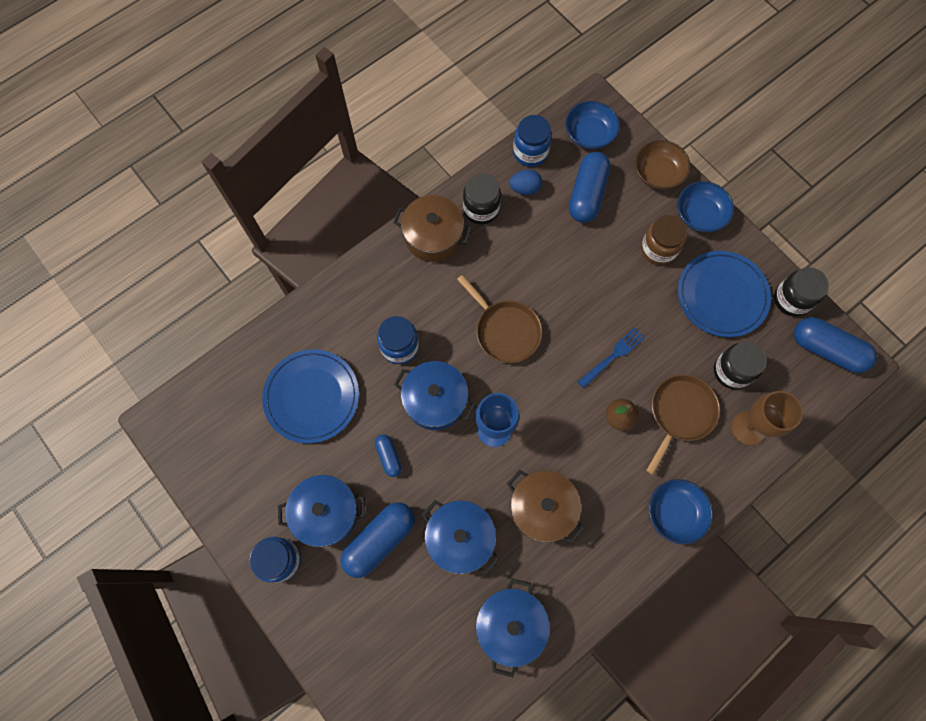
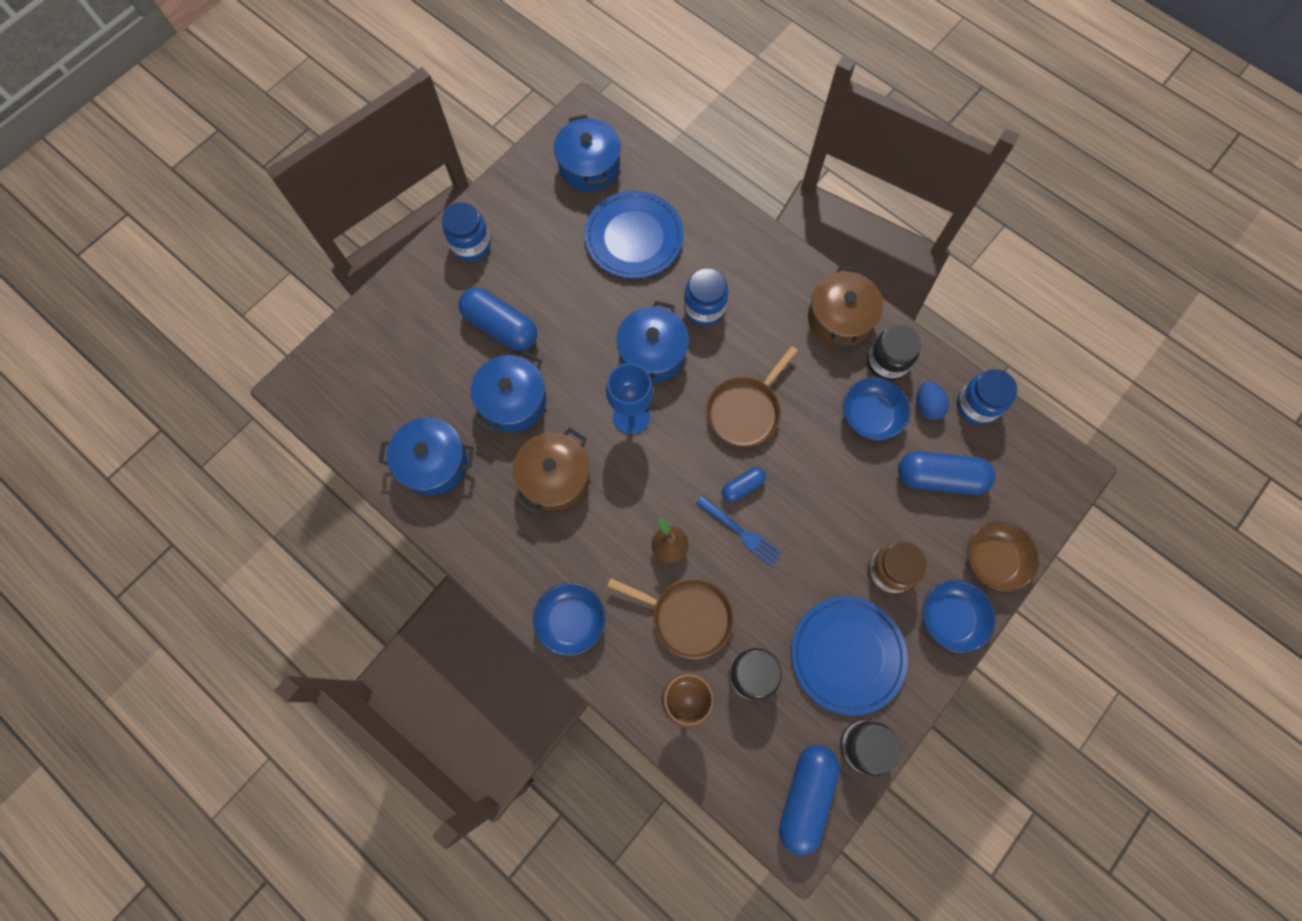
camera: 80 degrees right, 0 degrees up
(326, 513) = (520, 274): blue pot -> blue pot (589, 166)
(389, 456) = (585, 319): blue capsule -> blue capsule (742, 486)
(589, 134) = (1023, 470): blue bowl -> blue bowl (870, 415)

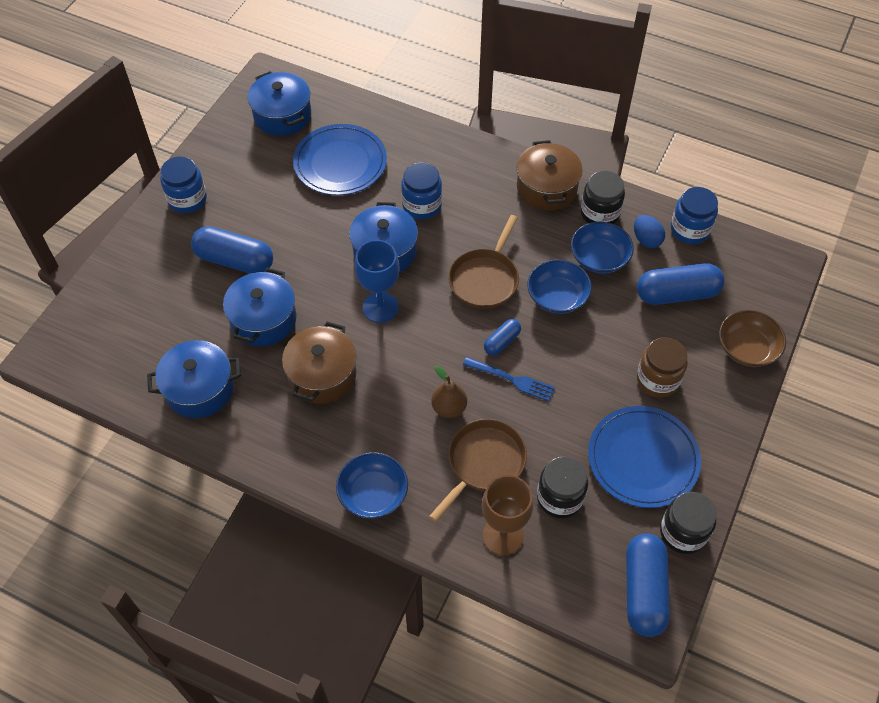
camera: 15 degrees left, 15 degrees down
(687, 616) = (483, 463): brown pan -> brown pan turned 60 degrees counterclockwise
(950, 618) = (725, 405): blue bowl -> blue bowl (557, 297)

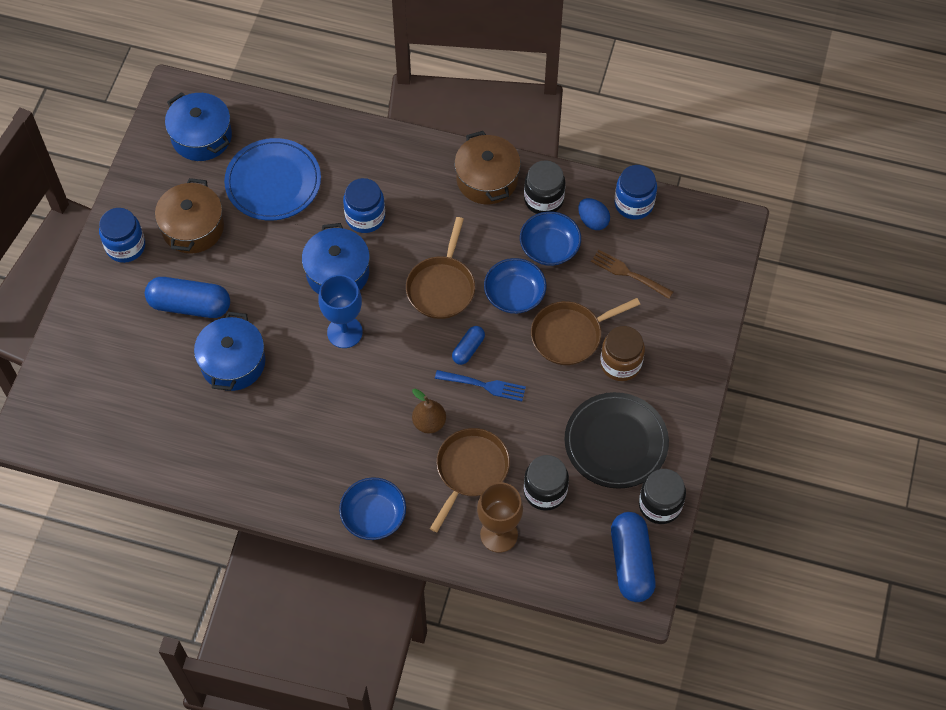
camera: 10 degrees left, 5 degrees up
(199, 389) = (187, 442): blue pot -> none
(322, 375) = (302, 409): brown pot -> brown pot (193, 227)
(608, 344) = (570, 335): none -> brown pan
(643, 459) = (616, 442): blue plate -> black plate
(677, 294) = (629, 274): blue capsule -> brown fork
(747, 348) = (700, 319): brown bowl -> none

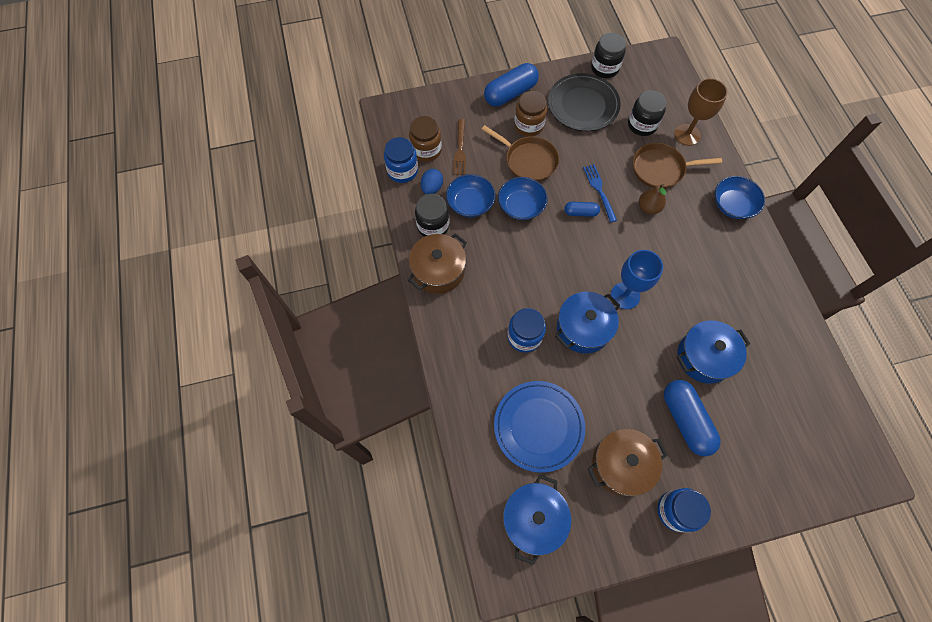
camera: 120 degrees left, 5 degrees up
(441, 287) = (546, 253): brown pan -> none
(631, 562) = (649, 66): blue capsule -> blue capsule (510, 93)
(649, 240) = (426, 150): none -> brown jar

